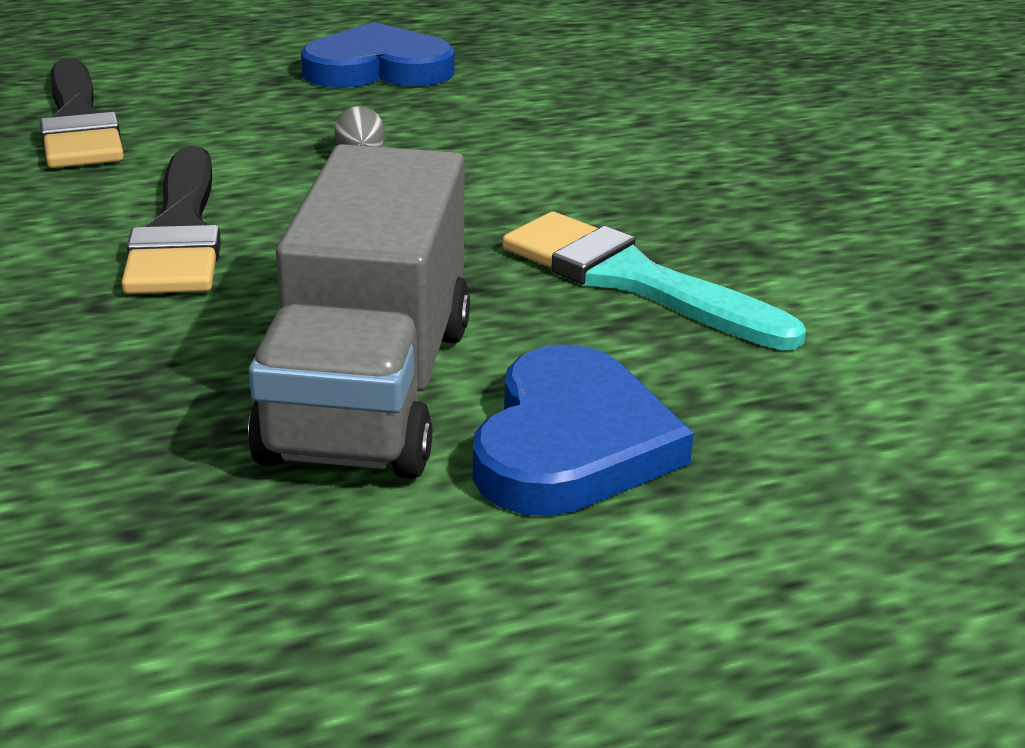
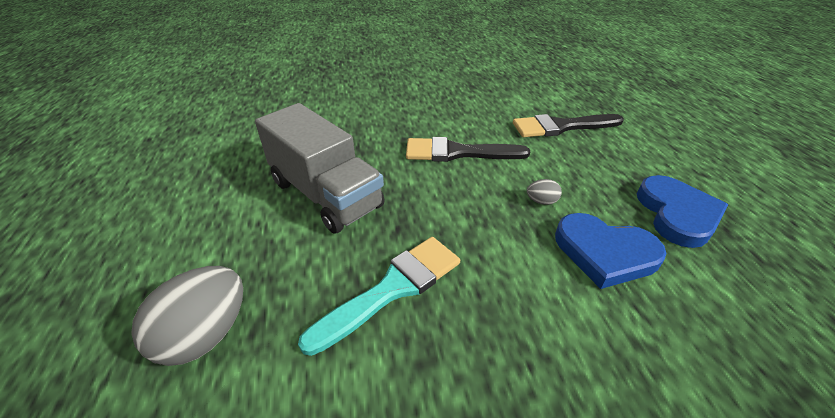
camera: 100 degrees right, 10 degrees up
(370, 390) = (325, 194): grey truck -> grey truck turned 150 degrees counterclockwise
(571, 444) = (264, 243): blue heart -> blue heart (605, 253)
(832, 453) = (206, 334): none -> grey egg

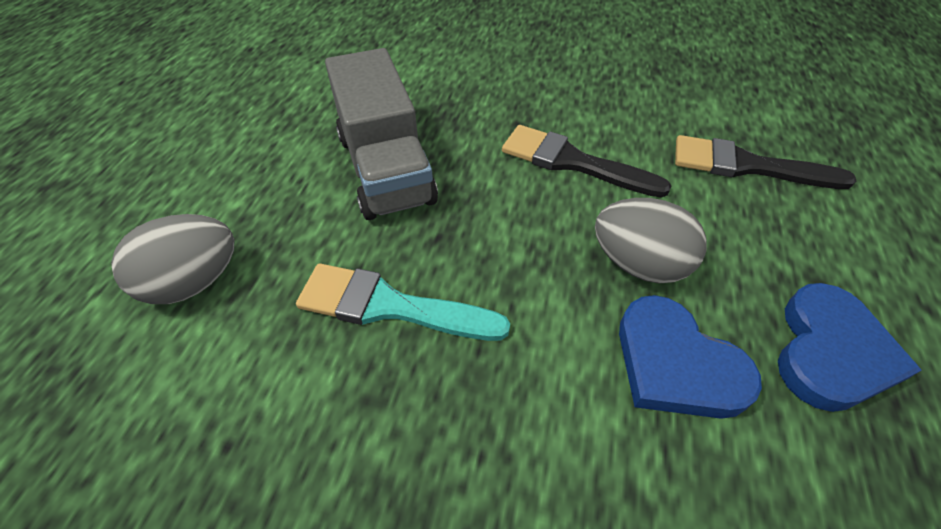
camera: 25 degrees right, 10 degrees up
(392, 288) = (389, 306): turquoise brush -> turquoise brush turned 150 degrees counterclockwise
(541, 201) = (638, 264): grey egg -> grey egg, size x2.19

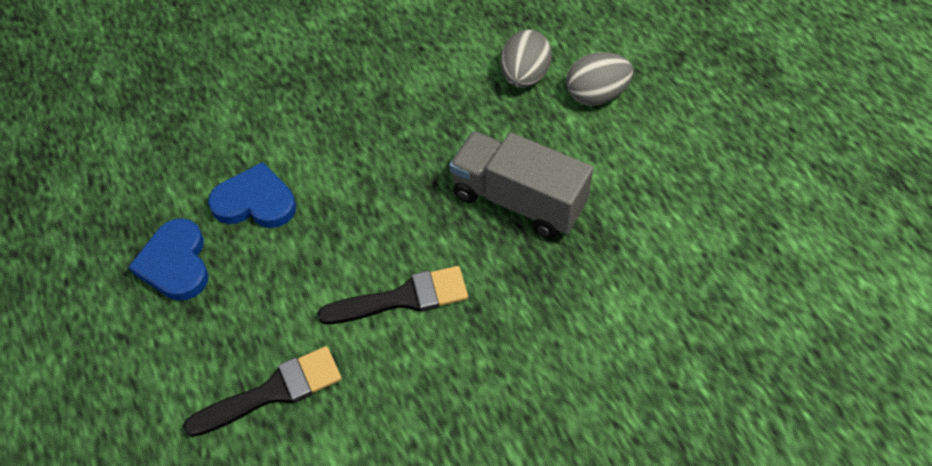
camera: 140 degrees right, 5 degrees up
(389, 306) = (418, 132): turquoise brush -> none
(638, 264) = (306, 246): grey egg -> grey egg (596, 95)

